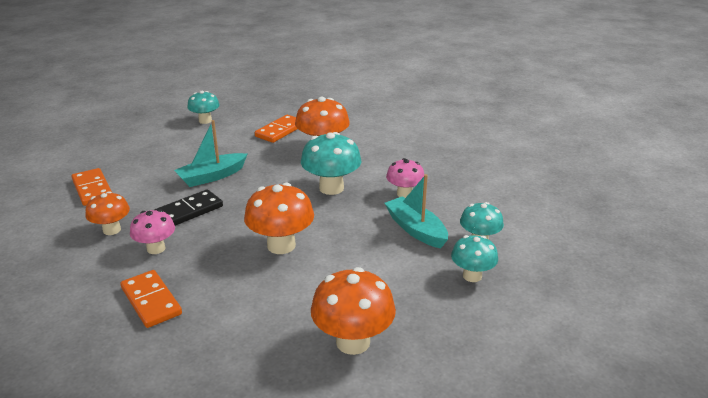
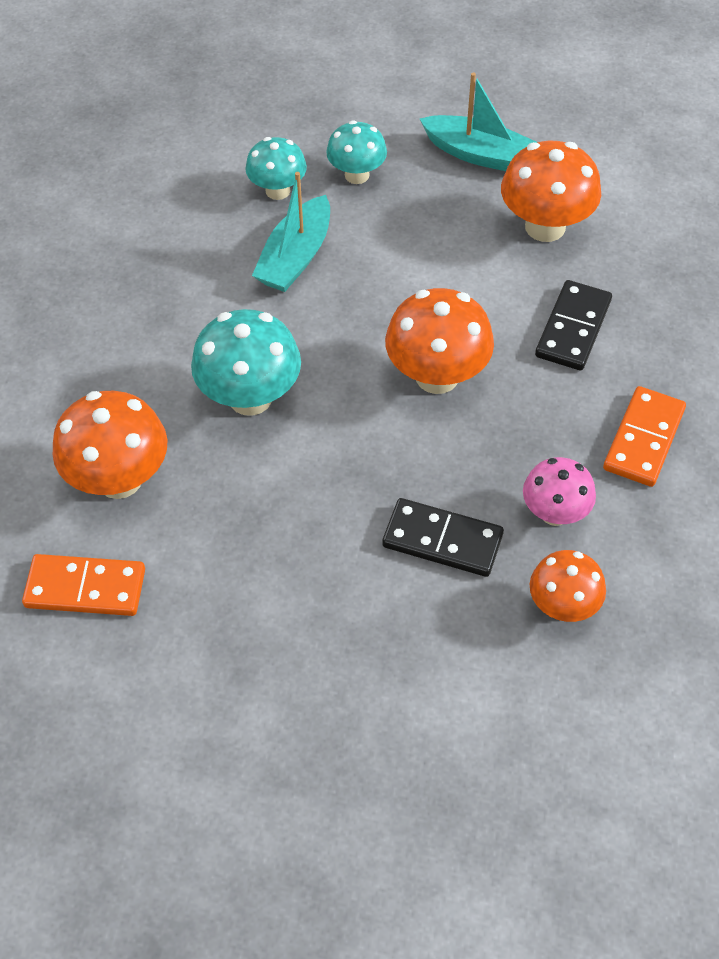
camera: 120 degrees left, 25 degrees up
(92, 189) = (491, 741): orange domino -> none
(205, 121) = (113, 763): turquoise mushroom -> none
(212, 176) = (325, 583): turquoise boat -> turquoise boat (479, 154)
(256, 312) = (573, 328): none -> black domino
(404, 194) = (209, 304): pink mushroom -> none

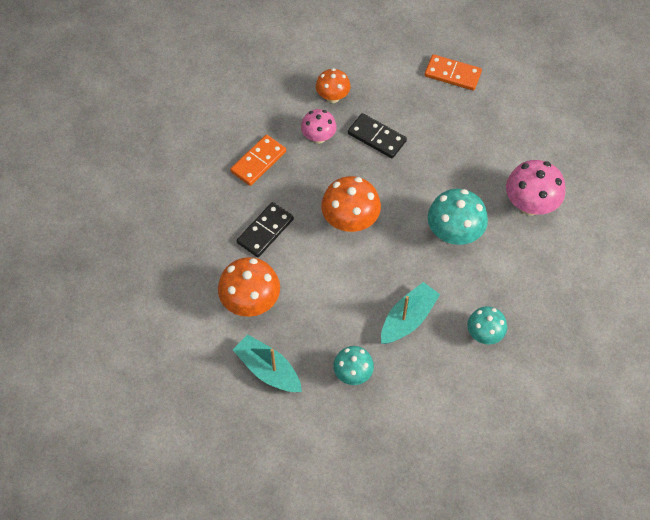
camera: 165 degrees left, 5 degrees up
(85, 588) = (551, 155): orange domino -> orange domino (452, 74)
(119, 479) = (530, 205): orange mushroom -> pink mushroom
(277, 190) = (407, 374): turquoise mushroom -> turquoise mushroom (484, 334)

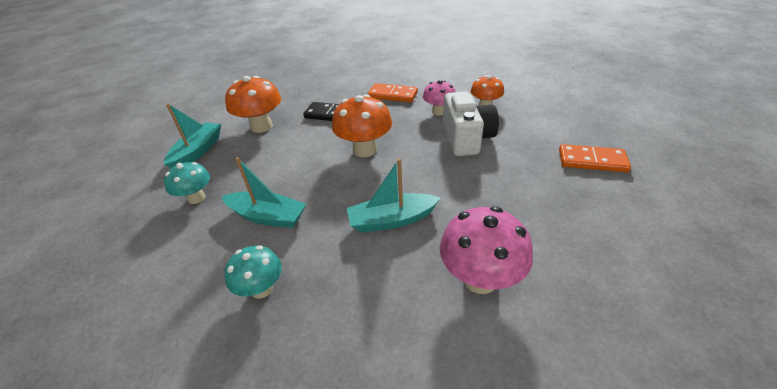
camera: 70 degrees right, 20 degrees down
(376, 137) = (466, 138): black domino -> white camera
(452, 74) = (592, 161): orange domino -> orange domino turned 75 degrees counterclockwise
(454, 233) = (391, 220): turquoise mushroom -> turquoise boat

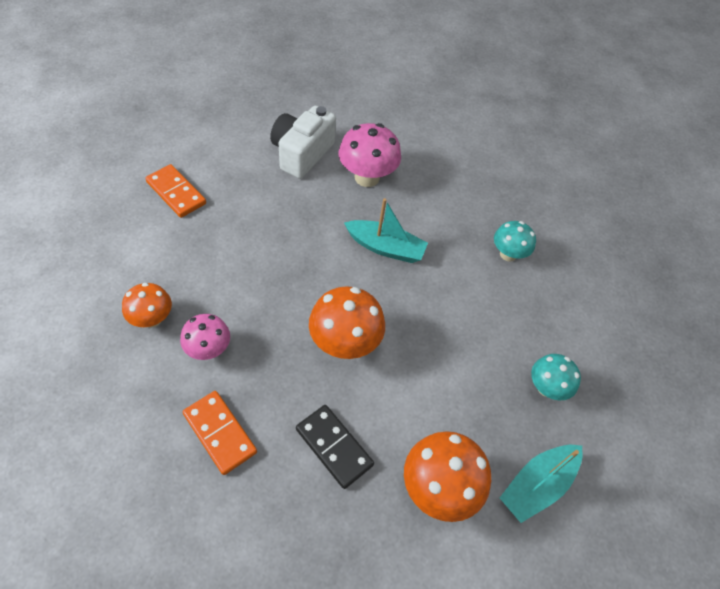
camera: 155 degrees left, 15 degrees up
(268, 216) = (483, 316): turquoise boat -> none
(466, 138) = (234, 286): white camera -> white camera (302, 154)

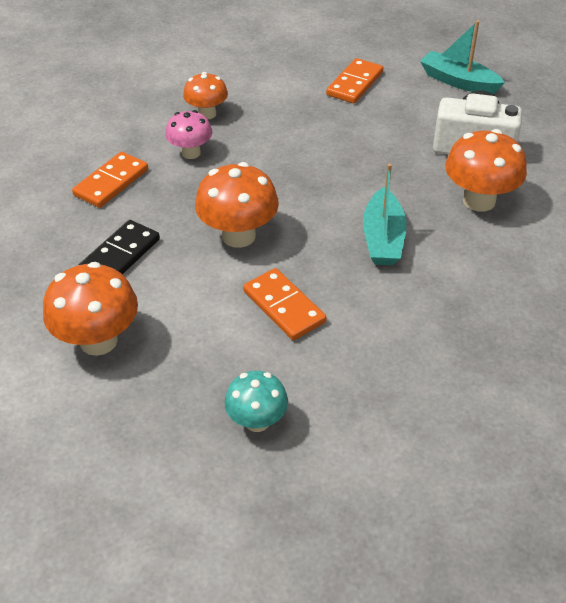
camera: 80 degrees right, 10 degrees down
(367, 177) = (479, 200): pink mushroom -> orange mushroom
(438, 335) = (284, 306): none -> orange domino
(508, 254) = (448, 352): turquoise mushroom -> none
(537, 485) = (124, 427): turquoise boat -> turquoise boat (458, 81)

